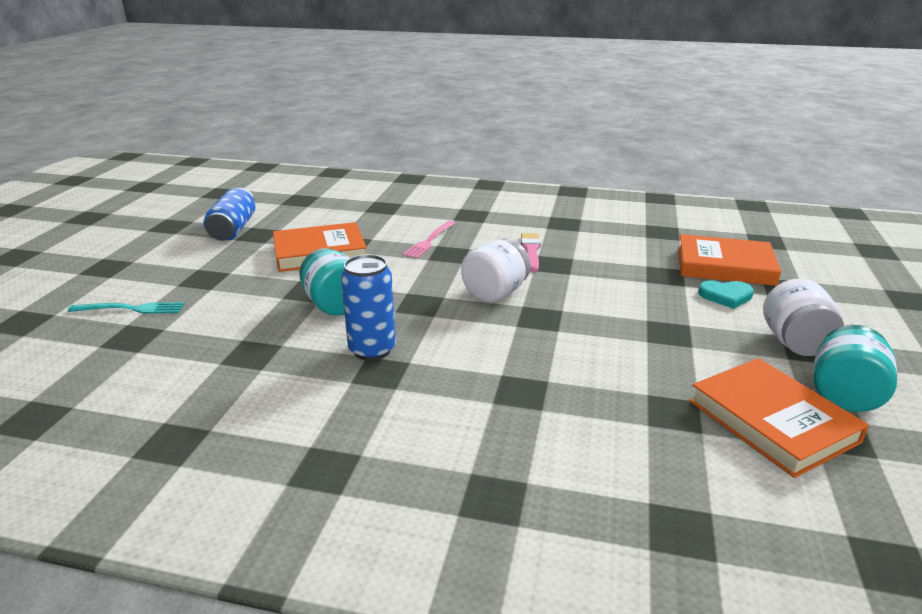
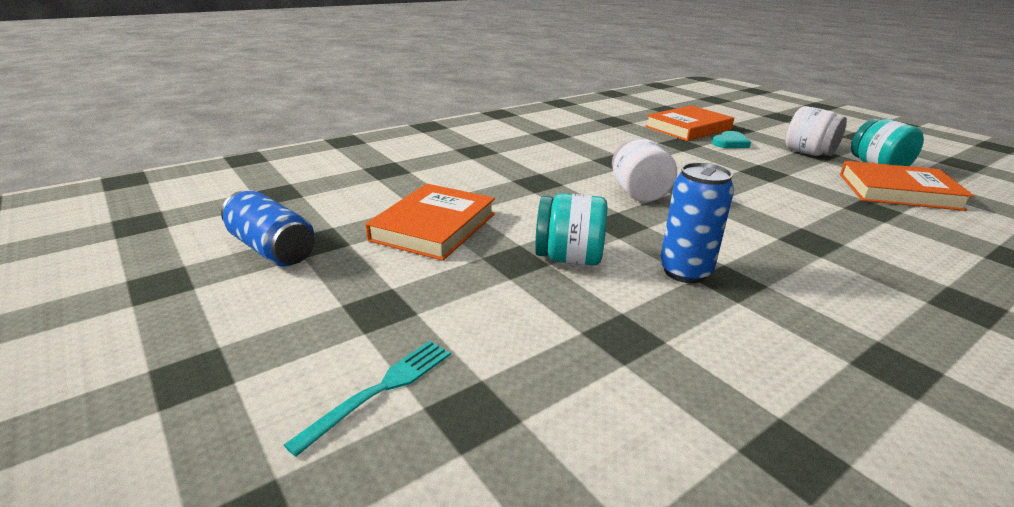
camera: 50 degrees left, 0 degrees up
(429, 241) = (498, 179): pink fork -> none
(531, 251) = (581, 158): pink brush -> none

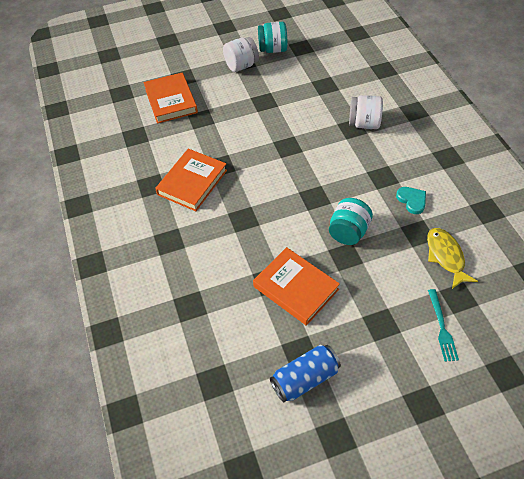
camera: 70 degrees left, 25 degrees up
(381, 390) = (442, 327): turquoise fork -> turquoise fork turned 150 degrees counterclockwise
(583, 383) = (445, 256): none -> yellow fish
(638, 193) = (277, 173): white jar -> white jar (364, 124)
(685, 272) = (371, 190): blue can -> none
(730, 143) = (210, 93): turquoise heart -> turquoise heart (412, 200)
(898, 191) = (307, 62): orange book -> orange book (192, 182)

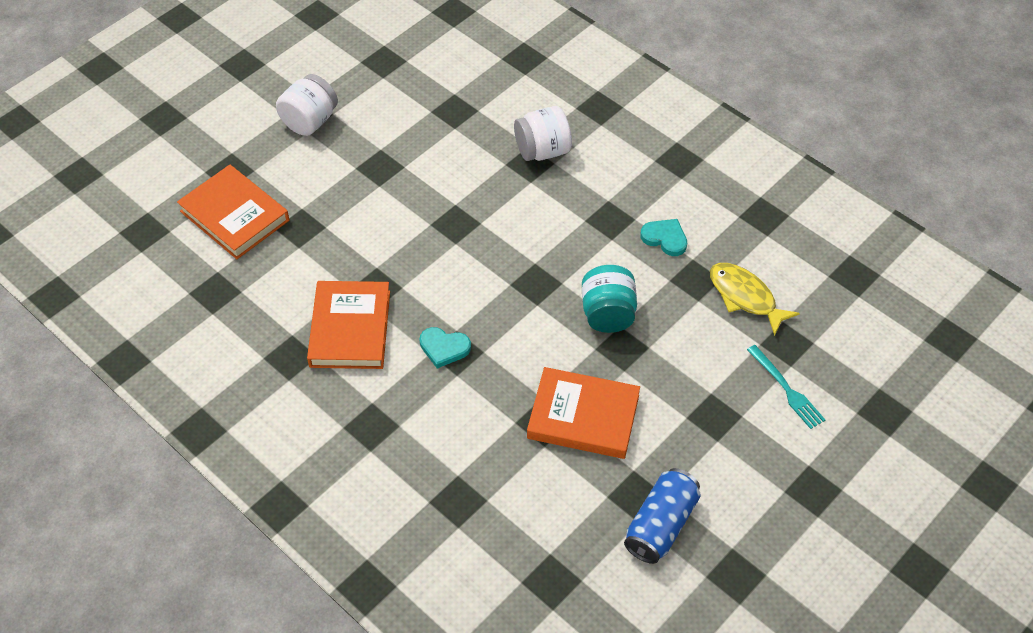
camera: 30 degrees left, 0 degrees up
(237, 213) = (444, 348): none -> turquoise heart
(273, 49) = (342, 78): turquoise jar -> none

